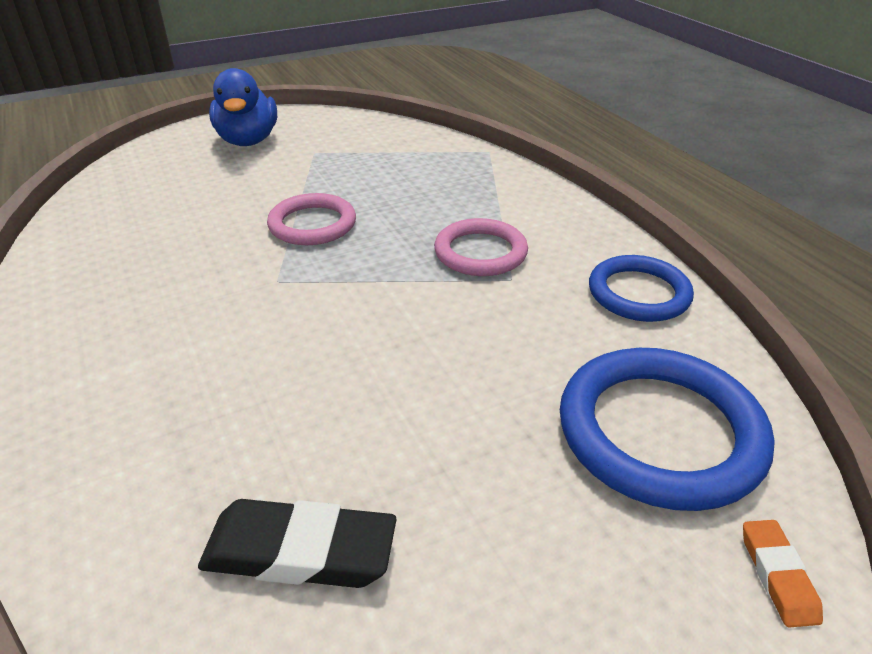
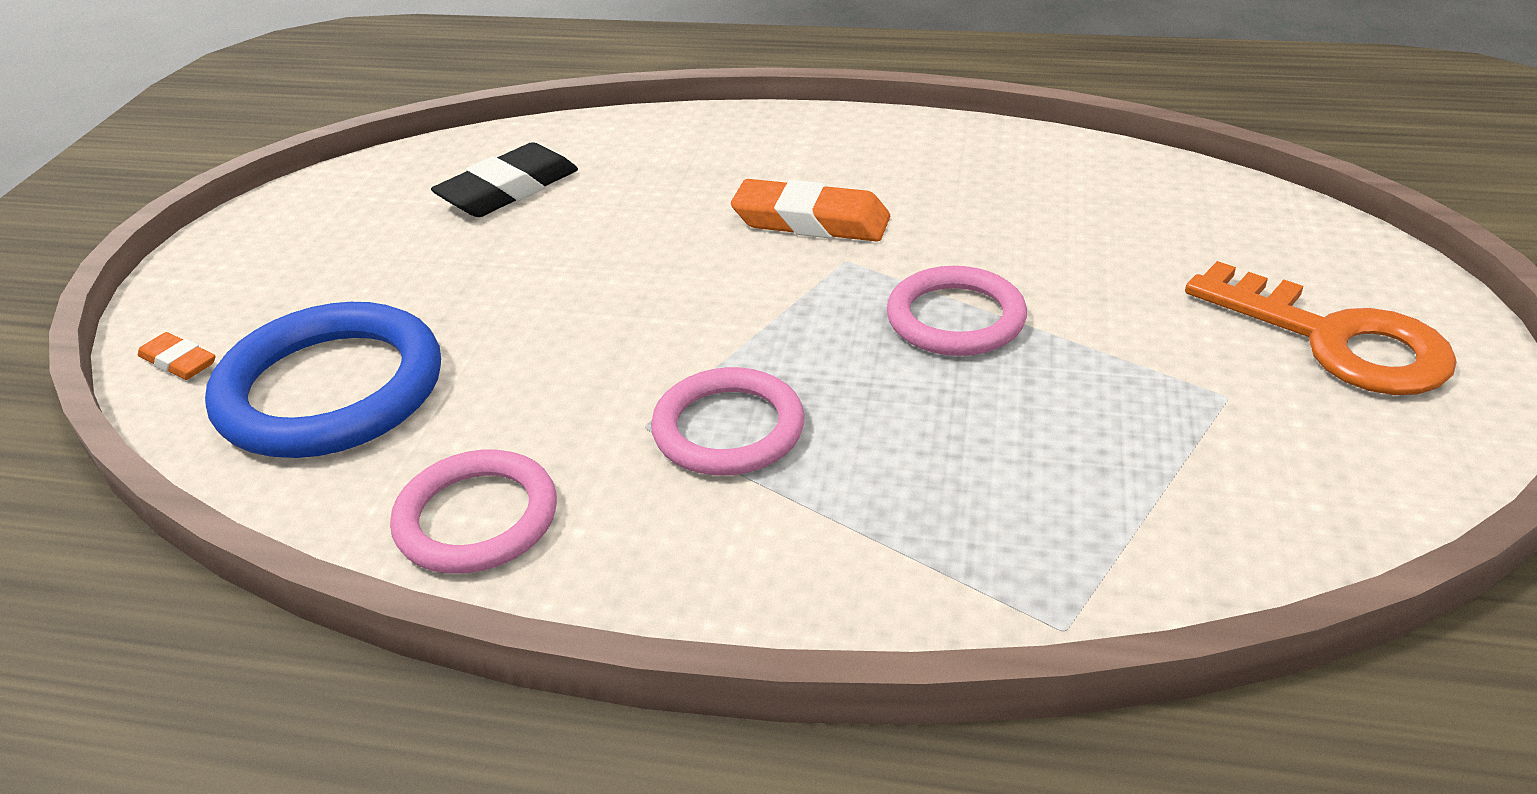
camera: 130 degrees right, 0 degrees up
(233, 315) = (811, 221): none -> orange eraser
(248, 141) = (1334, 340): blue duck -> orange key
(638, 293) = (477, 518): blue ring -> pink ring

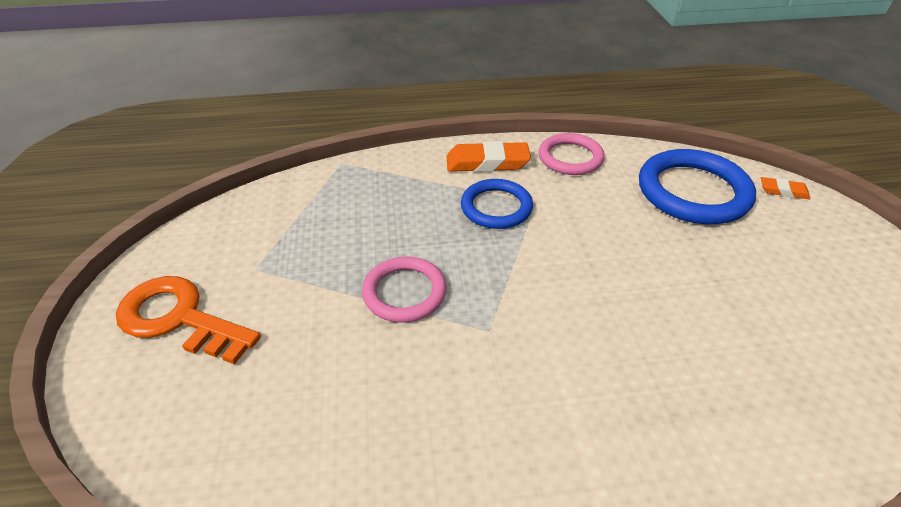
camera: 160 degrees right, 5 degrees up
(508, 190) = (782, 355): black eraser -> none
(728, 429) = (496, 207): pink ring -> blue ring
(811, 221) = (531, 366): orange eraser -> orange eraser (487, 162)

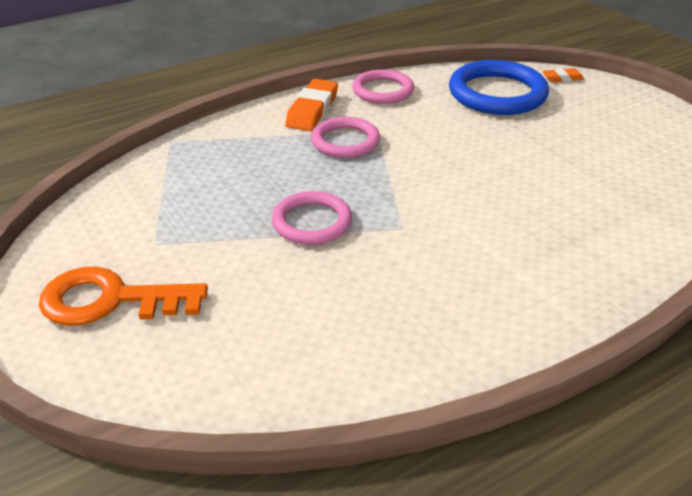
camera: 25 degrees left, 5 degrees down
(487, 162) = (312, 110): orange eraser -> orange eraser turned 45 degrees counterclockwise
(496, 207) = (345, 141): blue ring -> pink ring

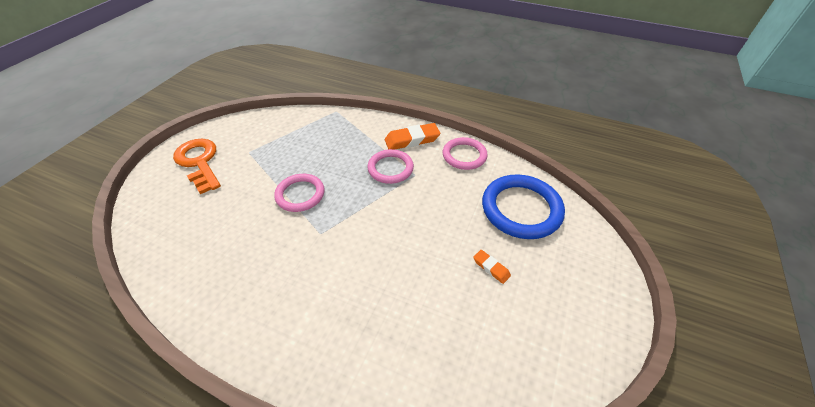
camera: 55 degrees right, 10 degrees up
(562, 78) = (588, 236): orange eraser -> orange eraser (491, 268)

